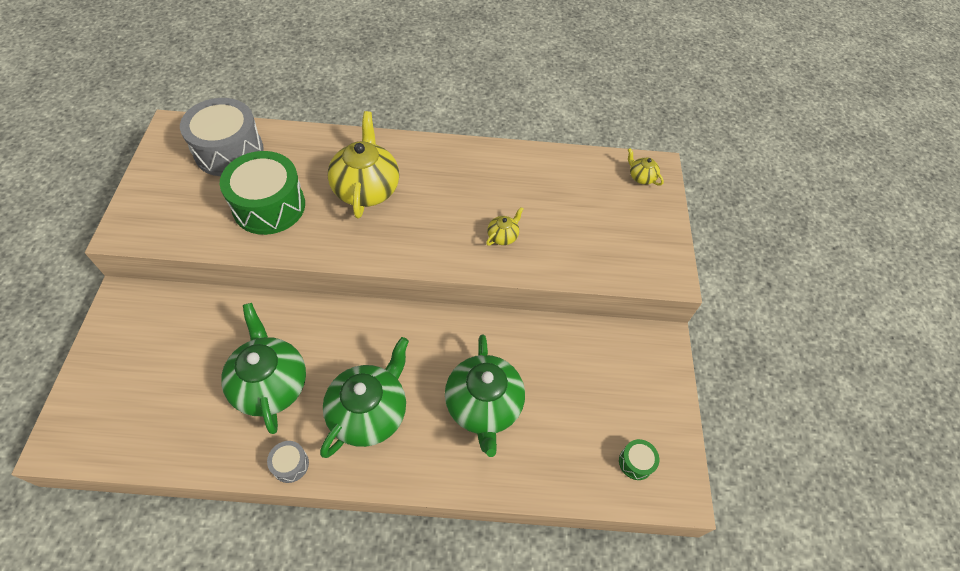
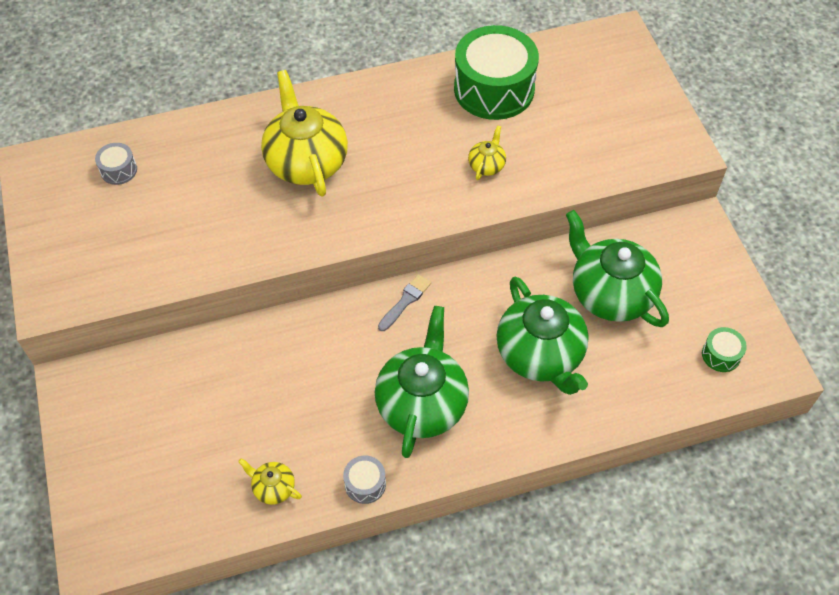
camera: 15 degrees left, 0 degrees up
(229, 151) = (119, 170): grey drum -> grey drum, size x0.43
(269, 206) = (204, 217): green drum -> green drum (494, 89)
(270, 384) = (298, 413): green teapot -> green teapot (610, 294)
(398, 323) = (405, 301): none -> grey brush
(641, 177) = (607, 51): yellow teapot -> yellow teapot (273, 488)

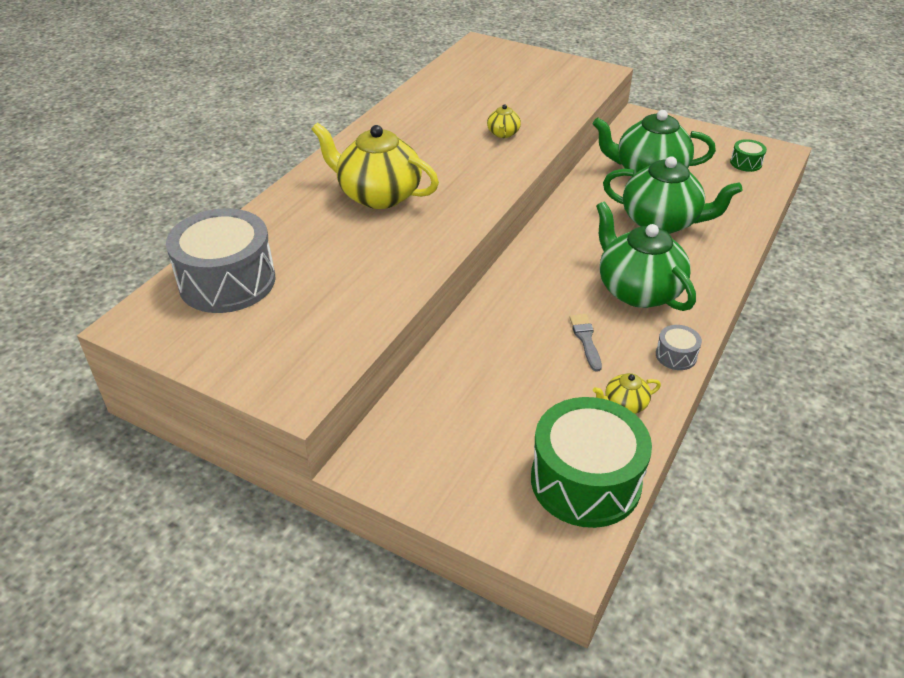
camera: 45 degrees left, 15 degrees down
(119, 170) = (227, 281): grey drum -> grey drum, size x2.34
(405, 301) = (540, 248): grey brush -> grey brush (585, 340)
(486, 165) = (503, 134): yellow teapot -> yellow teapot turned 150 degrees counterclockwise
(494, 89) = (446, 99): green drum -> green drum (585, 481)

